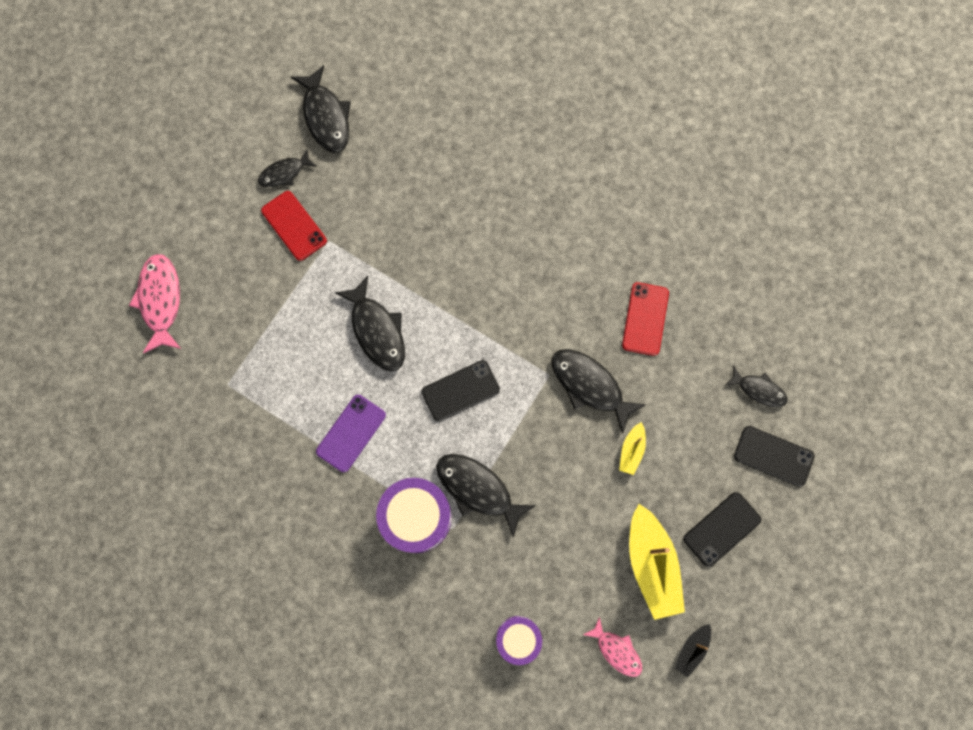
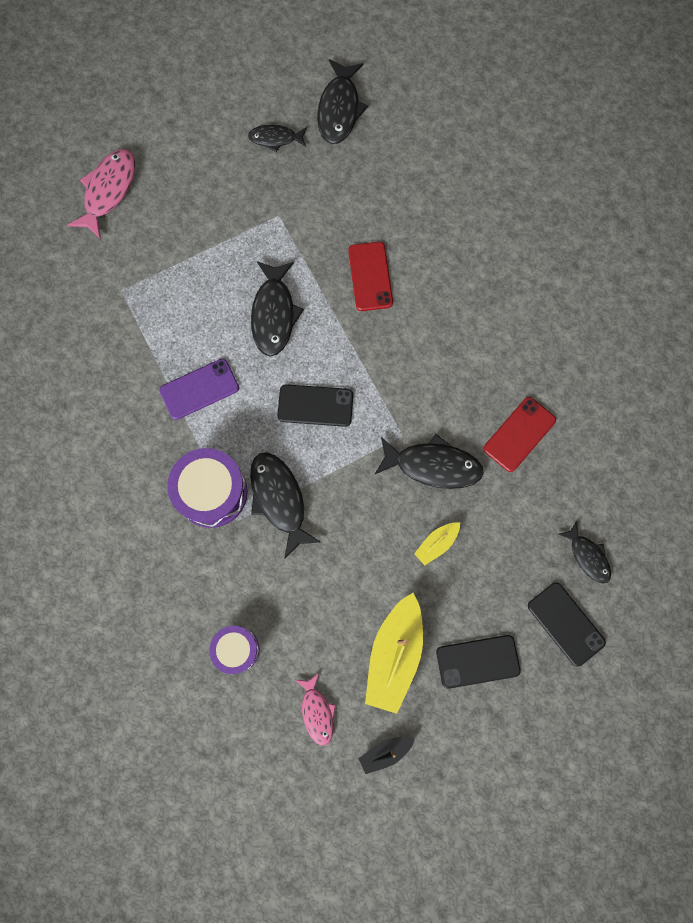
camera: 30 degrees right, 0 degrees up
(294, 226) = (256, 187): red phone -> red phone (370, 276)
(590, 386) = (433, 465): black fish -> black fish turned 120 degrees clockwise

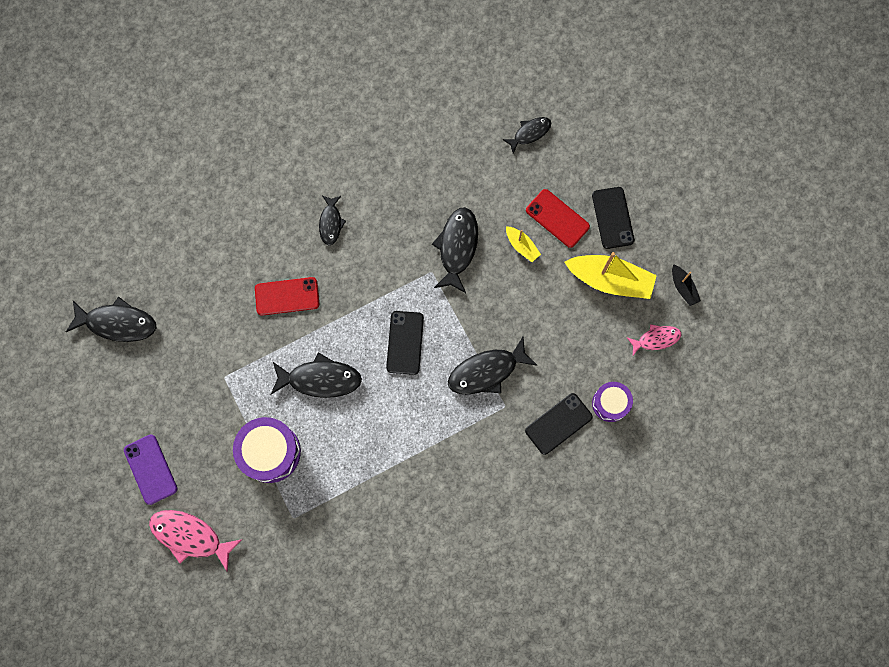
camera: 90 degrees left, 0 degrees up
(199, 389) = (389, 442): purple phone -> purple phone (150, 469)
(212, 492) = (481, 428): purple drum -> purple drum (270, 452)
(275, 139) = (144, 381): black fish -> black fish (331, 223)
(519, 434) = (431, 179): red phone -> red phone (557, 218)
(565, 624) = (582, 152): black phone -> black phone (558, 424)

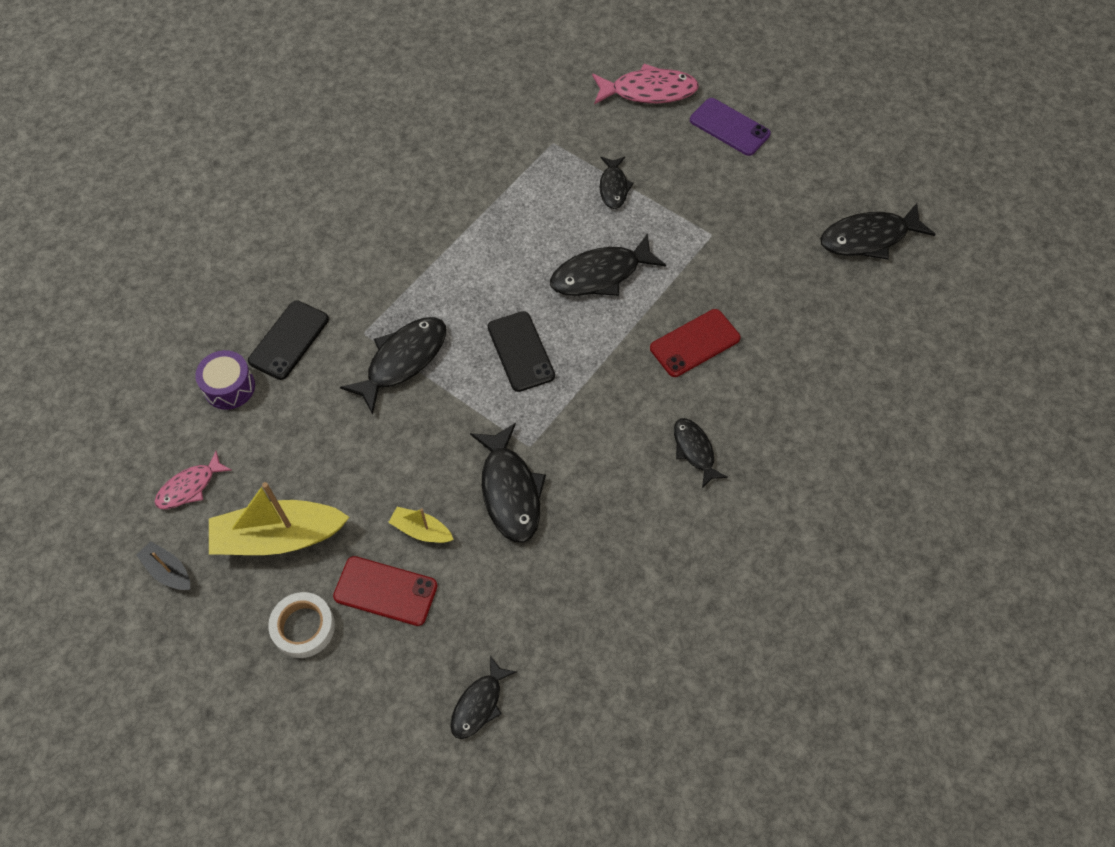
camera: 155 degrees right, 15 degrees down
(270, 452) = (613, 187): purple drum -> black fish
(612, 218) = (303, 627): black phone -> white tape

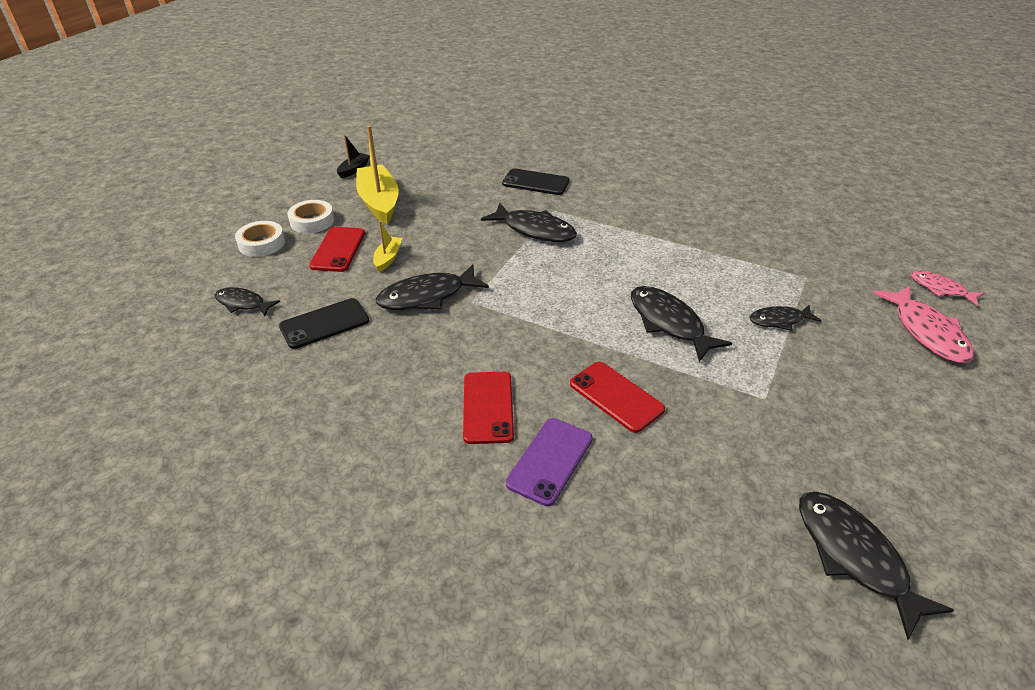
camera: 80 degrees right, 20 degrees down
(190, 487) = (413, 167): pink fish -> pink fish (940, 289)
(229, 387) = (491, 168): purple drum -> none
(343, 693) = (262, 243): none -> white tape
(520, 351) = (564, 286): black phone -> black phone (324, 323)
(694, 450) = (488, 407): black fish -> red phone
(729, 127) = (931, 401): purple phone -> purple phone (550, 461)

